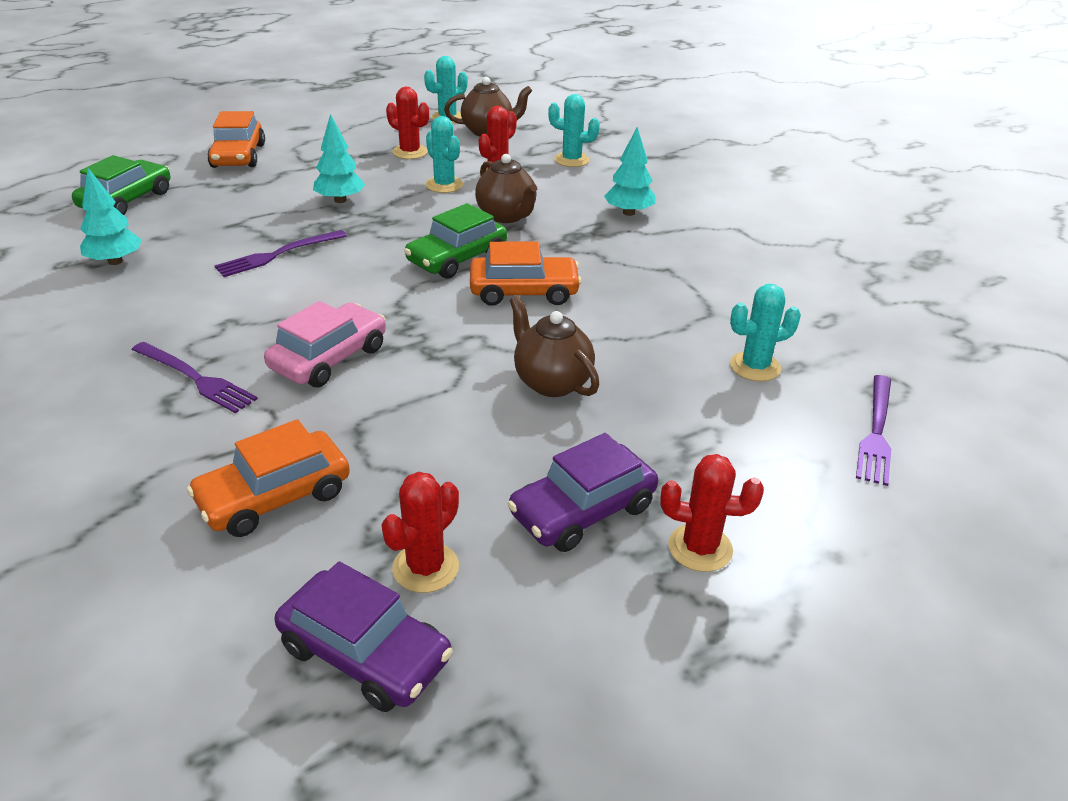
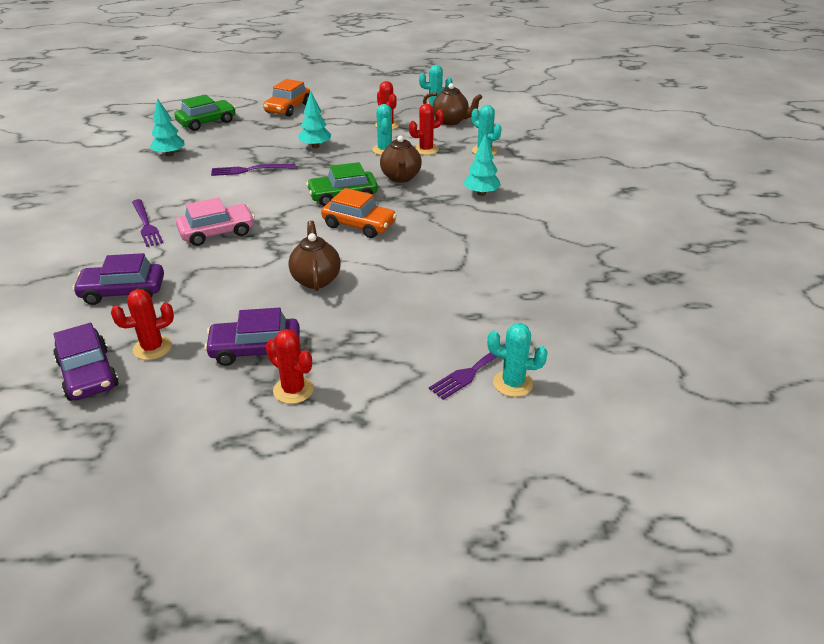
camera: 30 degrees right, 0 degrees up
(274, 496) = (123, 292): orange car -> purple car
(755, 367) = (446, 308): turquoise cactus -> turquoise cactus (513, 383)

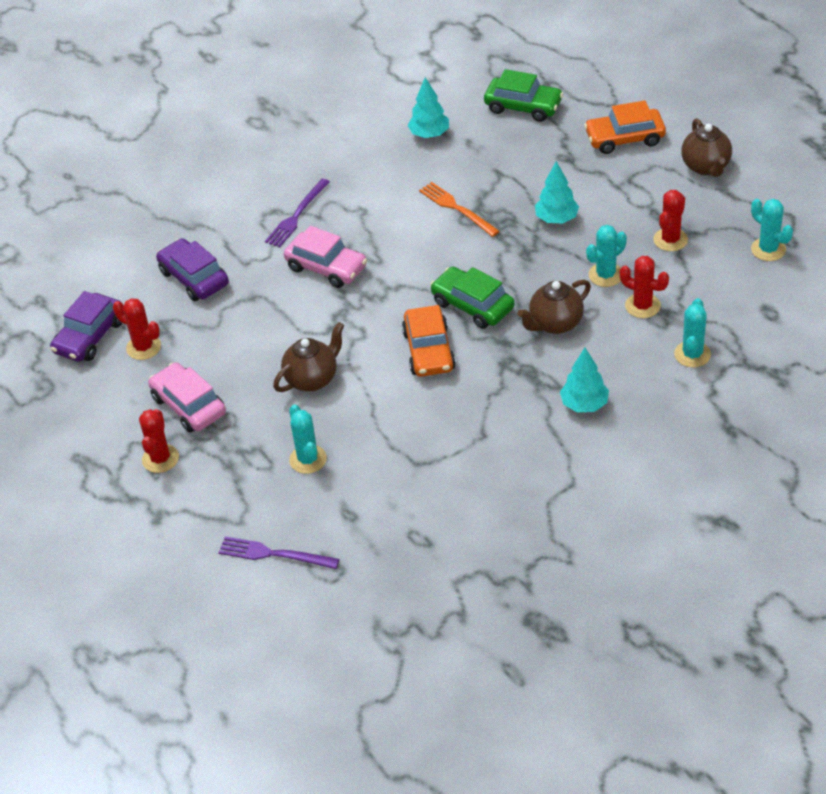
camera: 60 degrees right, 10 degrees up
(250, 170) = (457, 208): purple fork -> orange fork
(255, 349) = (189, 405): purple car -> pink car
(451, 121) = (743, 284): brown teapot -> brown teapot (706, 167)
(513, 383) = (273, 587): turquoise cactus -> turquoise cactus (308, 459)

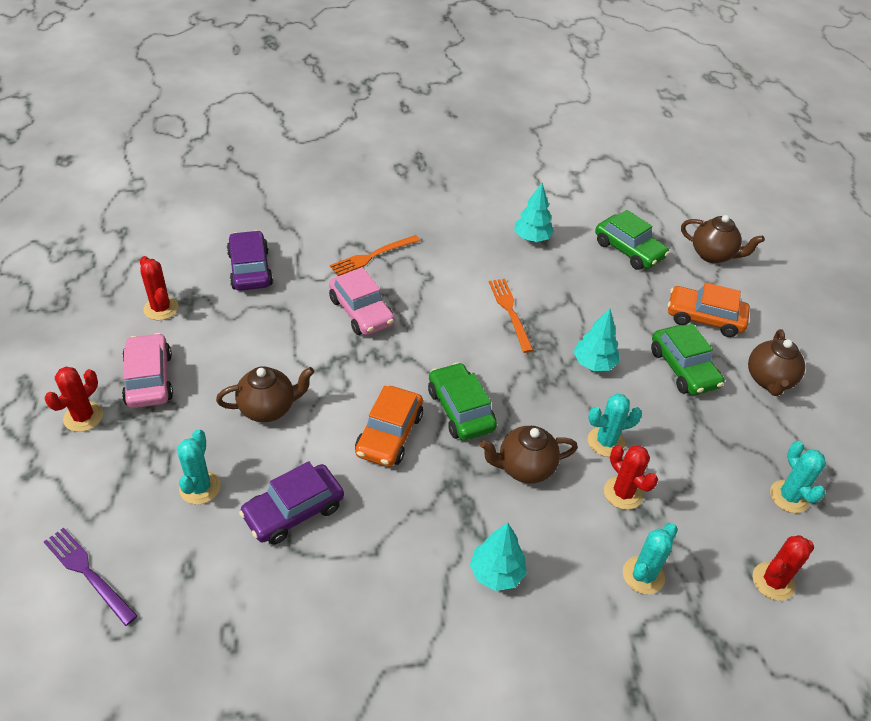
camera: 20 degrees right, 0 degrees up
(89, 336) = (130, 279): purple car -> purple car (293, 511)
(297, 215) = (373, 256): purple fork -> orange fork
(599, 78) = (713, 255): none -> brown teapot
(632, 189) = (683, 368): none -> green car
(670, 240) = (692, 437): red cactus -> red cactus (773, 581)

